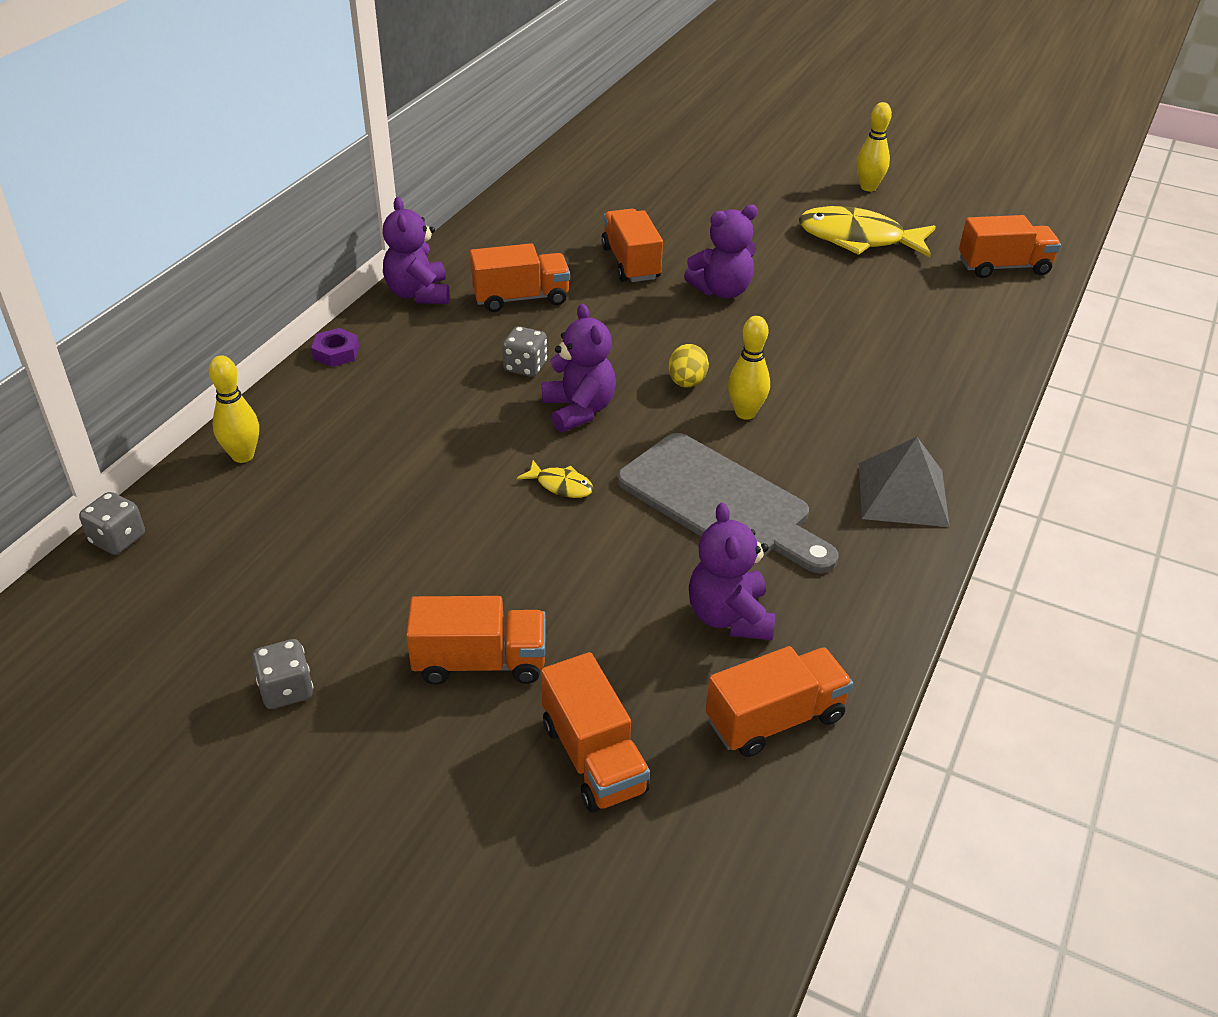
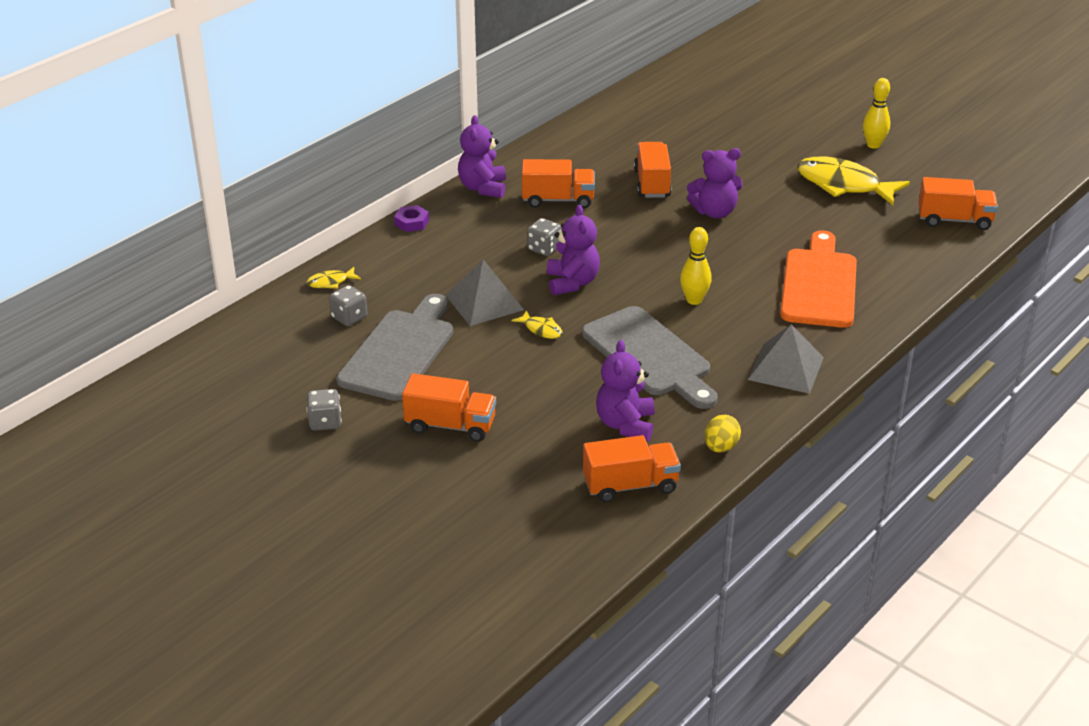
camera: 15 degrees right, 5 degrees down
(118, 539) = (239, 322): grey dice -> grey dice (349, 317)
(243, 456) = (330, 282): yellow bowling pin -> yellow fish
(371, 550) = (400, 351): none -> grey cutting board
(469, 455) = (484, 302): none -> grey pyramid
(593, 757) = (504, 487): orange truck -> none
(686, 382) = (659, 274): yellow egg -> yellow egg (721, 447)
(889, 370) = (819, 284): none -> orange cutting board

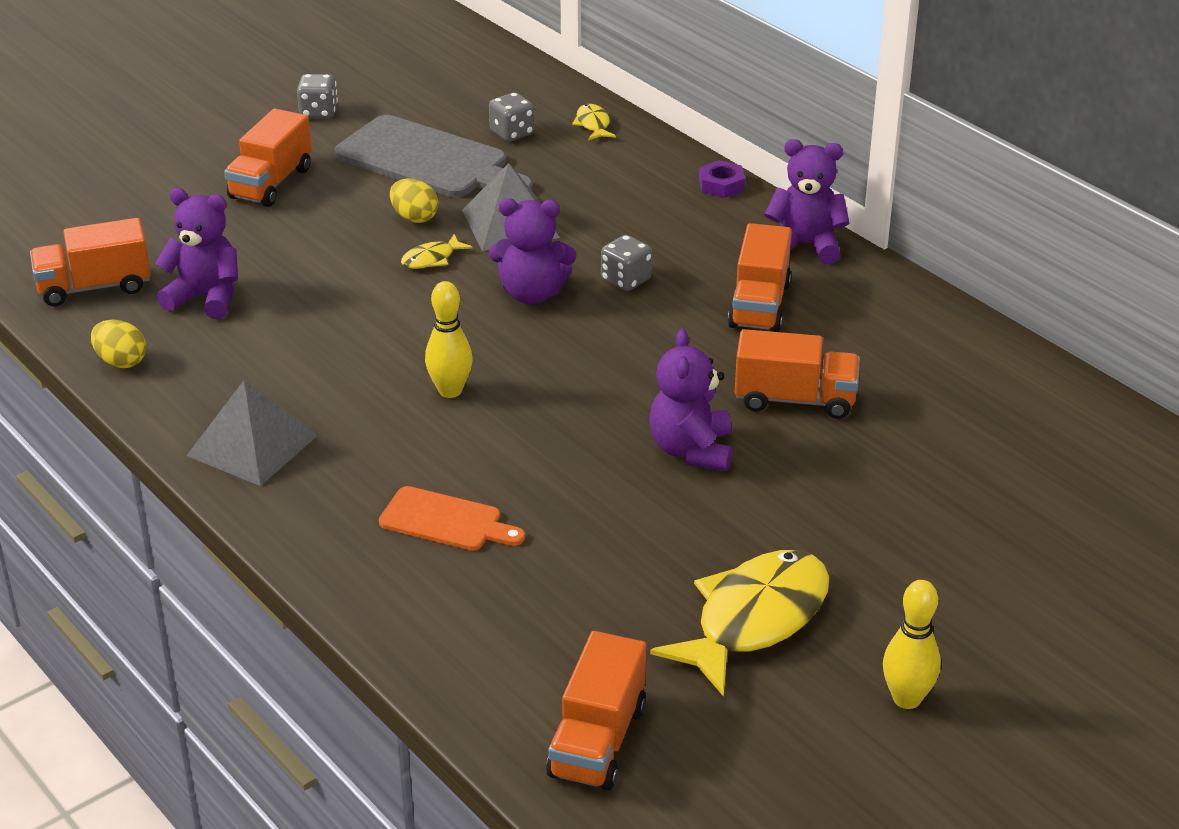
camera: 100 degrees right, 0 degrees up
(486, 345) = (414, 218): none -> yellow egg
(630, 485) = (95, 287): orange truck -> orange truck turned 75 degrees clockwise
(650, 356) = (336, 334): grey cutting board -> none
(819, 284) = (446, 521): orange cutting board -> orange cutting board, size x0.54

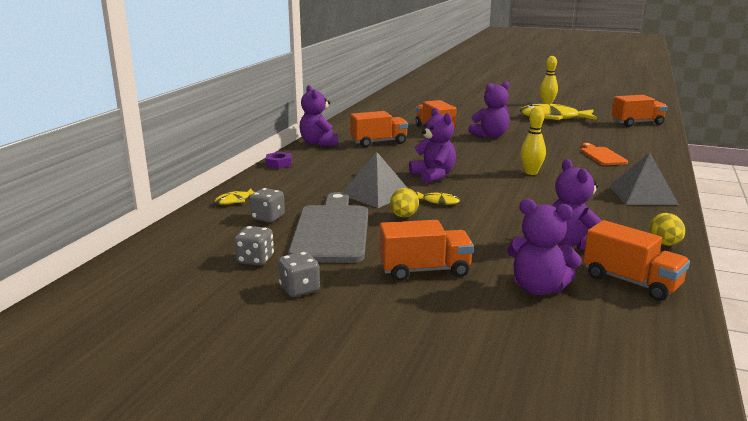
camera: 120 degrees left, 15 degrees down
(158, 229) = (538, 288): none -> purple teddy bear
(626, 280) = (393, 163): grey dice -> grey dice (255, 260)

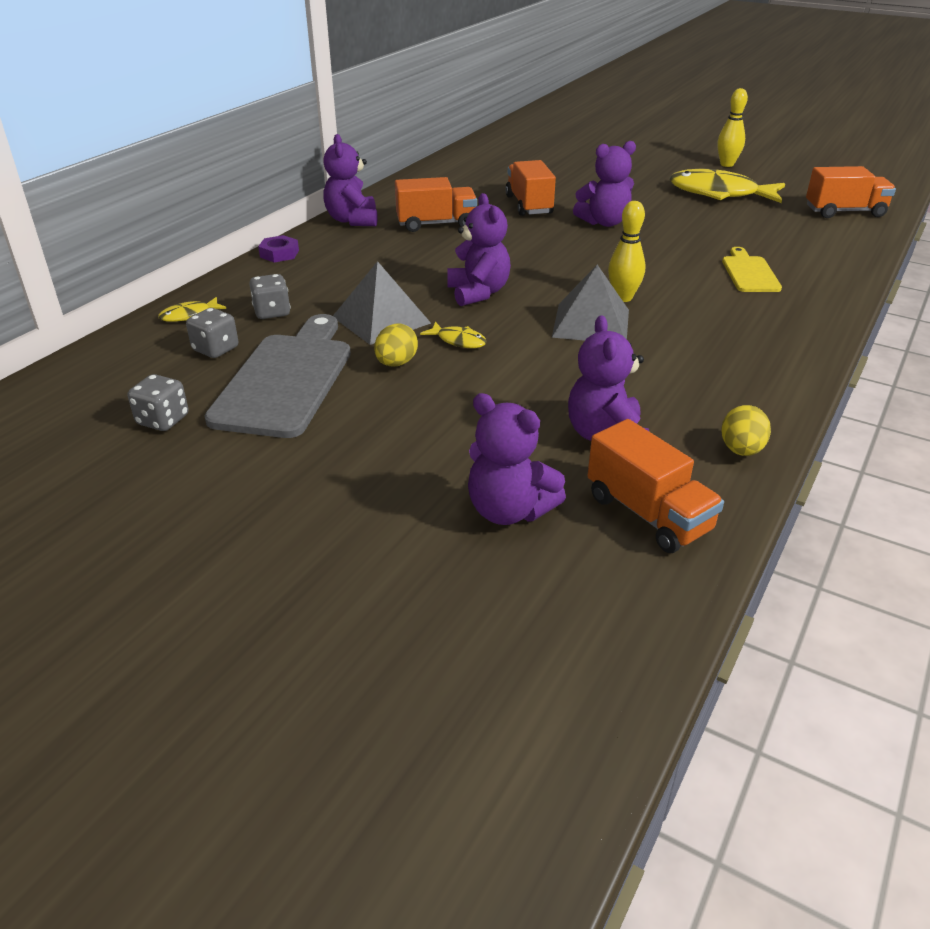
camera: 10 degrees right, 15 degrees up
(299, 289) = (193, 476): grey dice -> grey dice (272, 312)
(425, 270) = (372, 461): orange truck -> none
(602, 155) = (749, 273): orange cutting board -> yellow cutting board
(642, 195) = (765, 354): grey pyramid -> grey pyramid (591, 323)

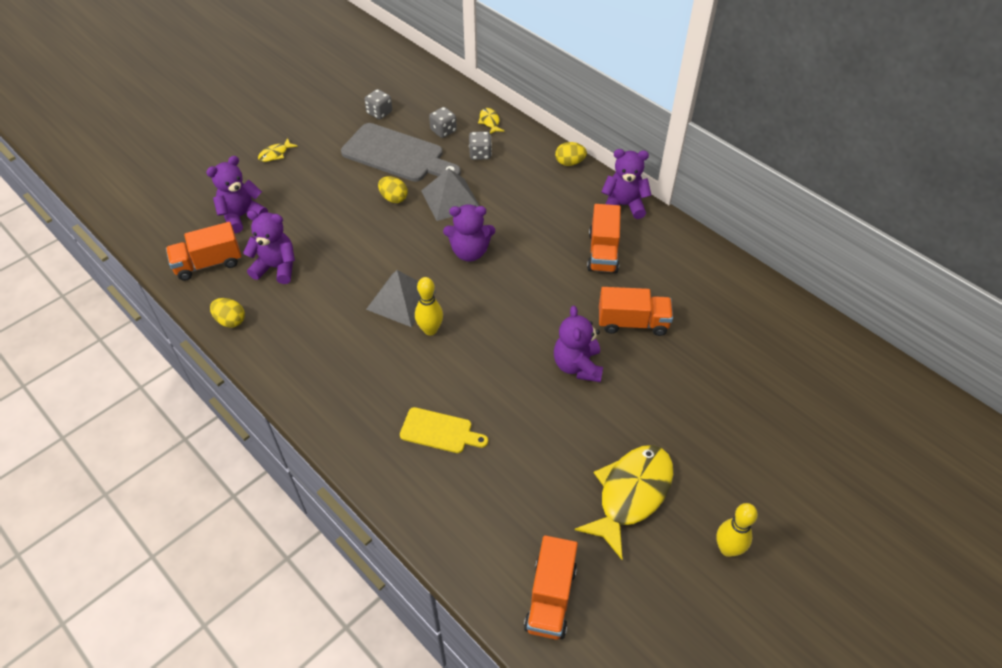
camera: 105 degrees right, 15 degrees up
(279, 254) = (569, 163): purple nut -> yellow egg
(458, 341) = (407, 229): yellow fish -> yellow fish (275, 154)

